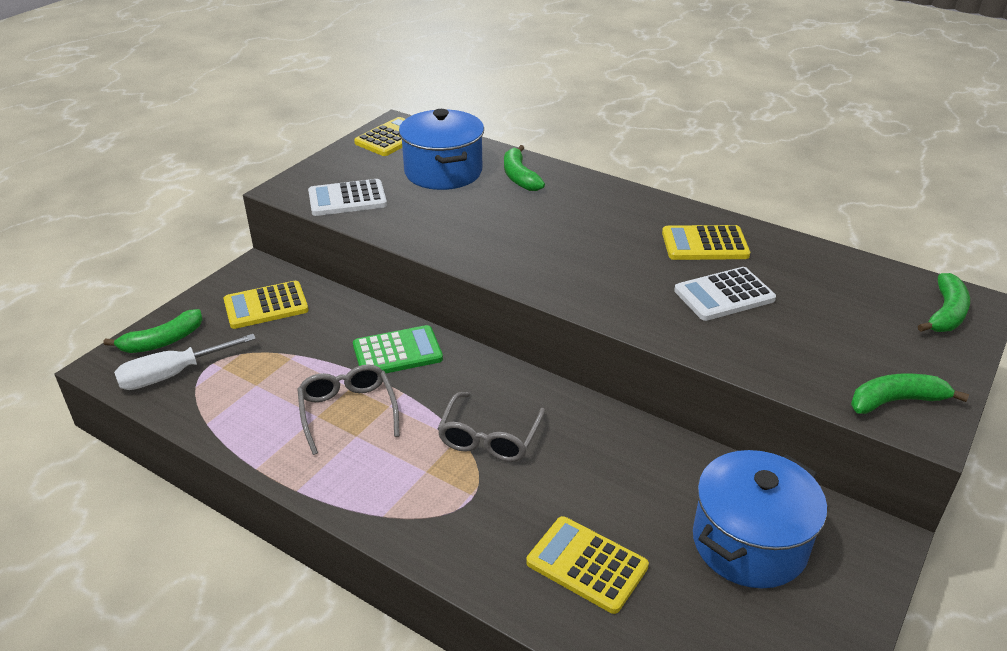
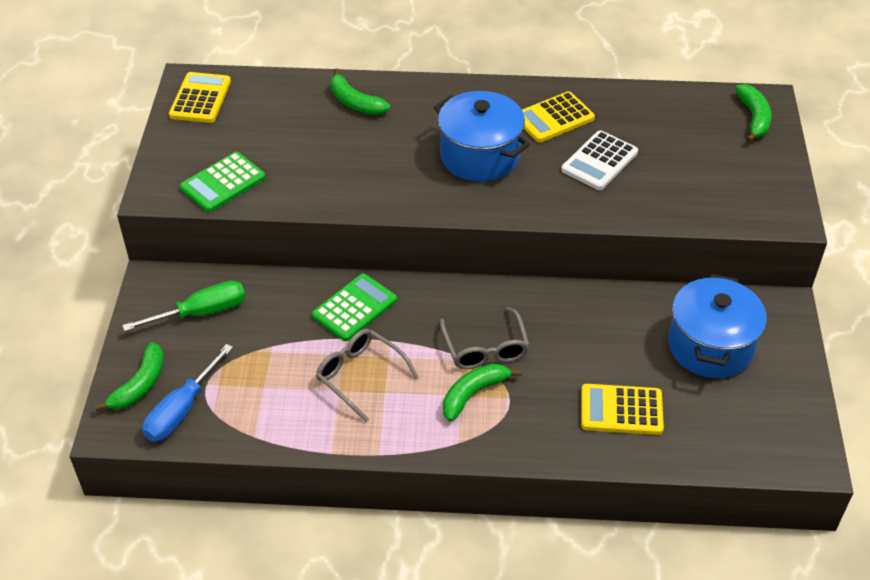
camera: 30 degrees left, 10 degrees up
(173, 374) = (182, 409): white screwdriver -> blue screwdriver
(266, 306) = (201, 312): yellow calculator -> green screwdriver
(347, 199) = (223, 183): white calculator -> green calculator
(443, 172) = (283, 121): blue pot -> blue pot (480, 156)
(896, 401) = (762, 205): green banana -> green banana (473, 394)

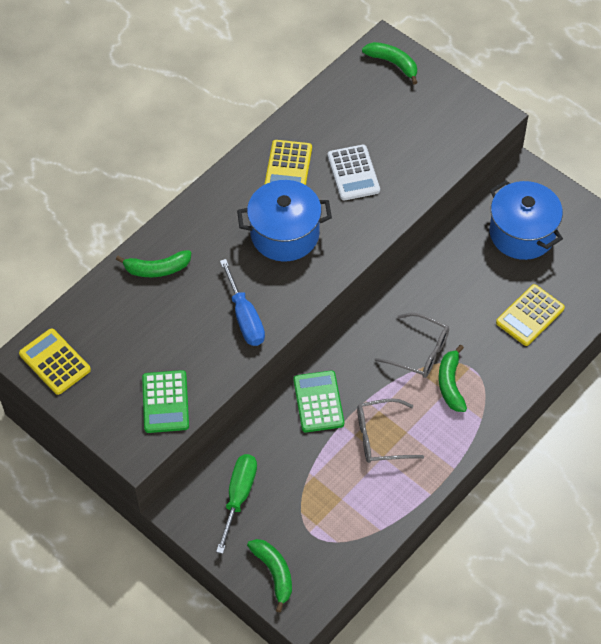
camera: 50 degrees left, 10 degrees up
(182, 409) = (319, 559): blue screwdriver -> blue screwdriver (245, 317)

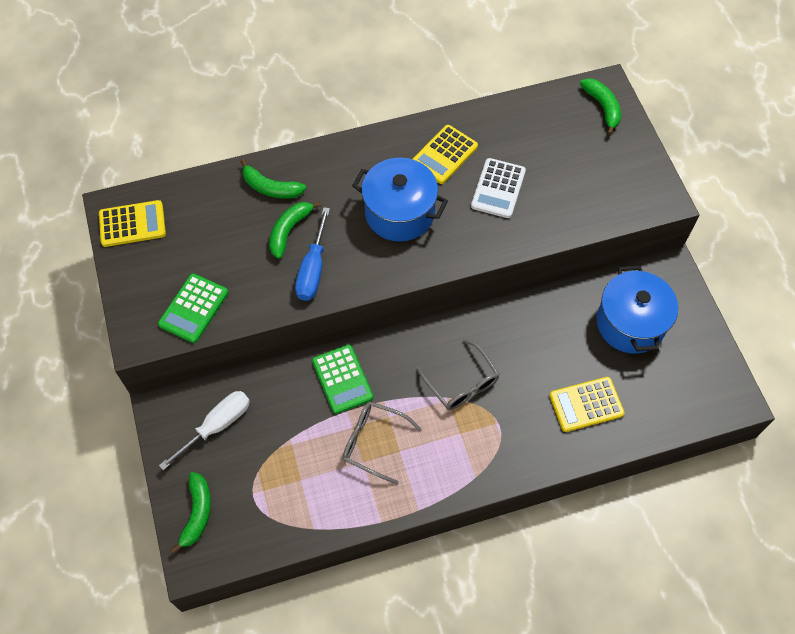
camera: 30 degrees right, 5 degrees up
(55, 362) = (132, 224): yellow calculator -> yellow calculator turned 90 degrees clockwise
(238, 497) = (216, 426): green screwdriver -> white screwdriver
(318, 402) = (342, 379): green calculator -> green calculator turned 135 degrees clockwise
(450, 384) = (469, 428): green banana -> green banana (289, 231)

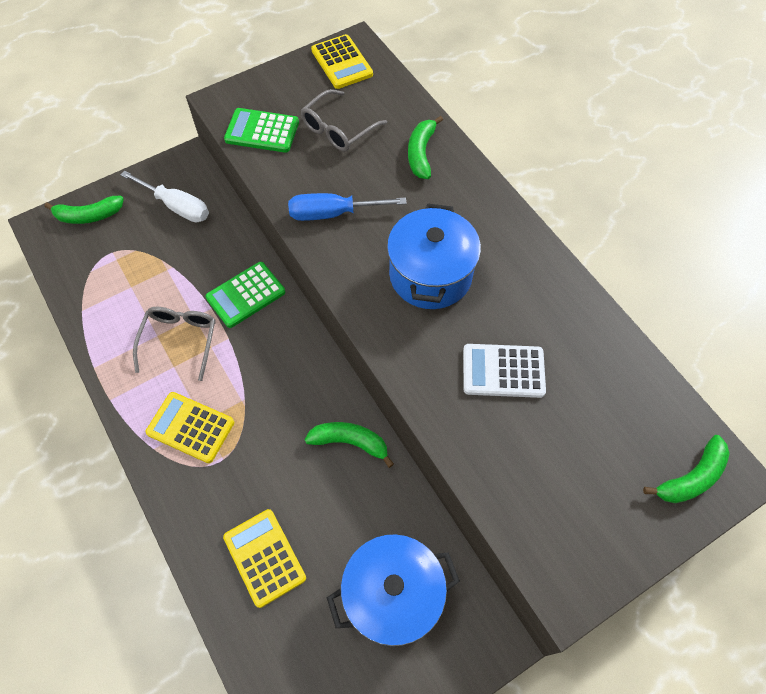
camera: 75 degrees right, 0 degrees up
(289, 231) = (374, 182): green banana -> green banana (350, 442)
(444, 155) = (529, 302): yellow calculator -> yellow calculator (191, 427)
(461, 383) = (265, 410): grey glasses -> grey glasses (338, 129)

